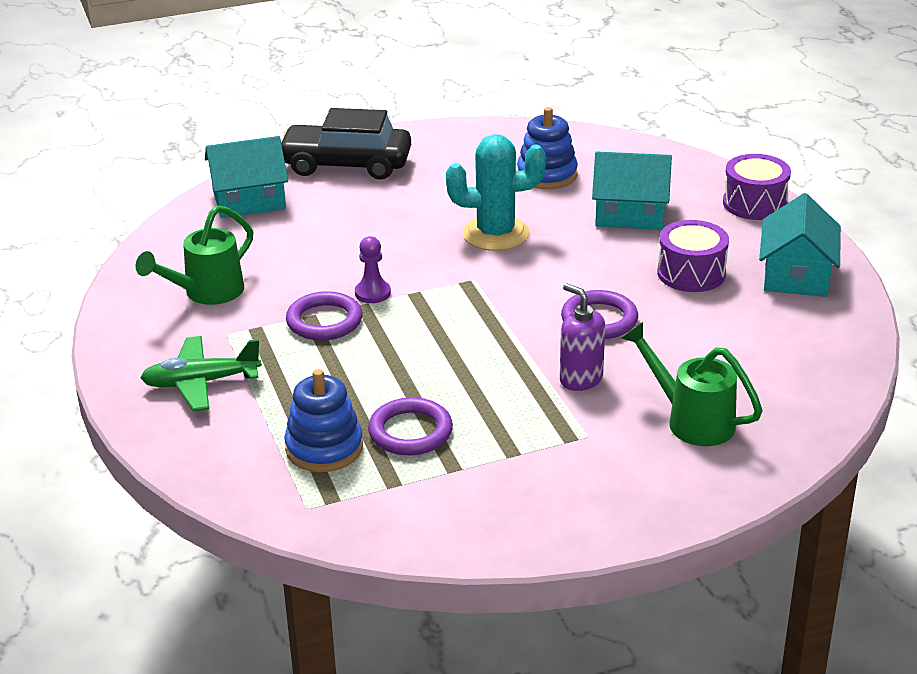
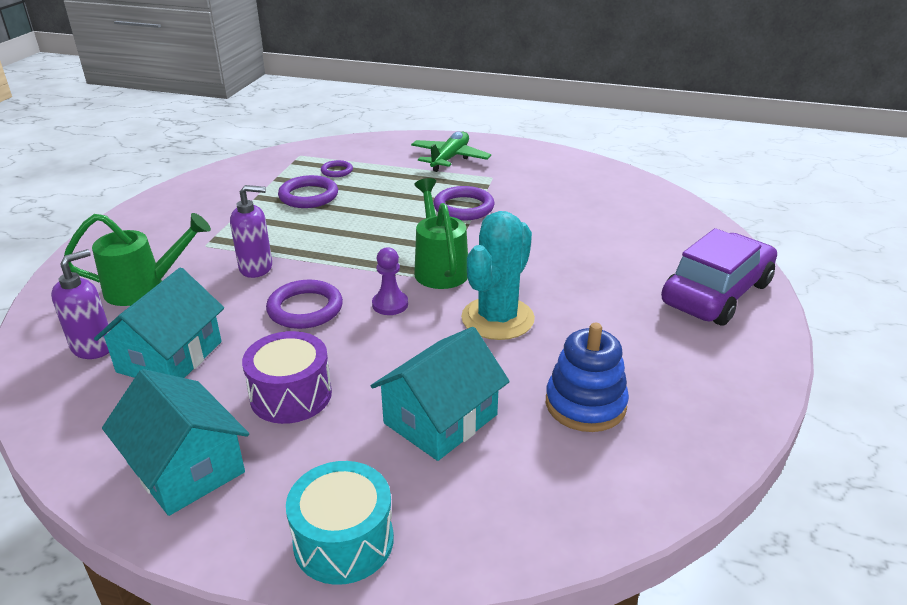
camera: 125 degrees right, 0 degrees up
(207, 293) = (551, 183): green watering can -> green watering can (439, 268)
(249, 200) = (682, 231): turquoise house -> turquoise house (170, 357)
(324, 448) = (337, 171): blue stacking toy -> purple ring
(346, 165) = (716, 293): black car -> purple car
(372, 293) = (476, 234): purple pawn -> purple pawn (390, 304)
(754, 203) = (343, 541): purple drum -> turquoise drum
(783, 388) = (93, 347): none -> purple soap dispenser

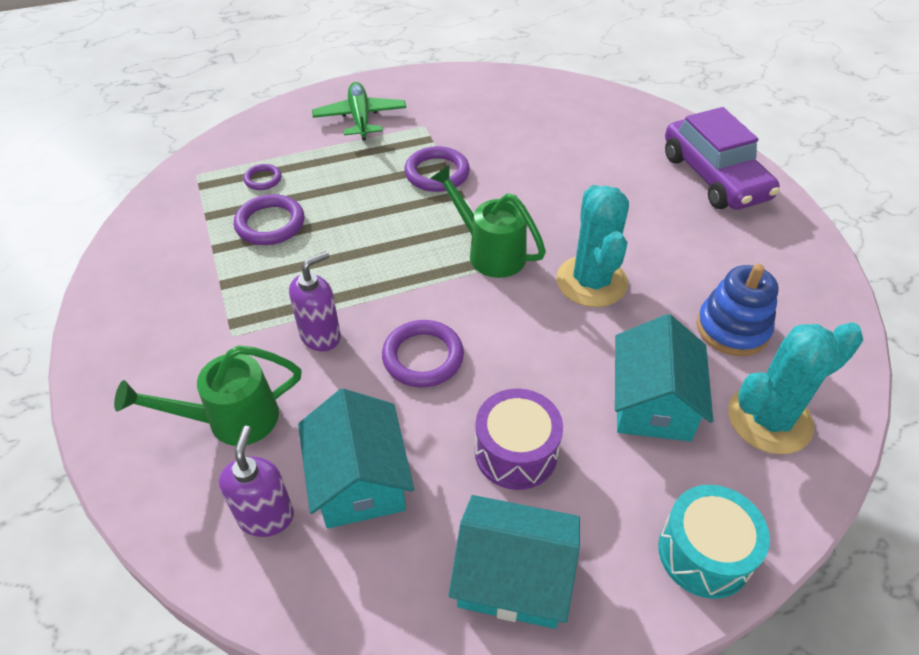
camera: 35 degrees left, 15 degrees up
(144, 288) = (231, 420): green watering can -> green watering can turned 150 degrees counterclockwise
(390, 304) = (491, 312): purple pawn -> none
(532, 484) = (769, 419): none -> turquoise cactus
(716, 293) = (714, 177): purple car -> purple car turned 150 degrees clockwise

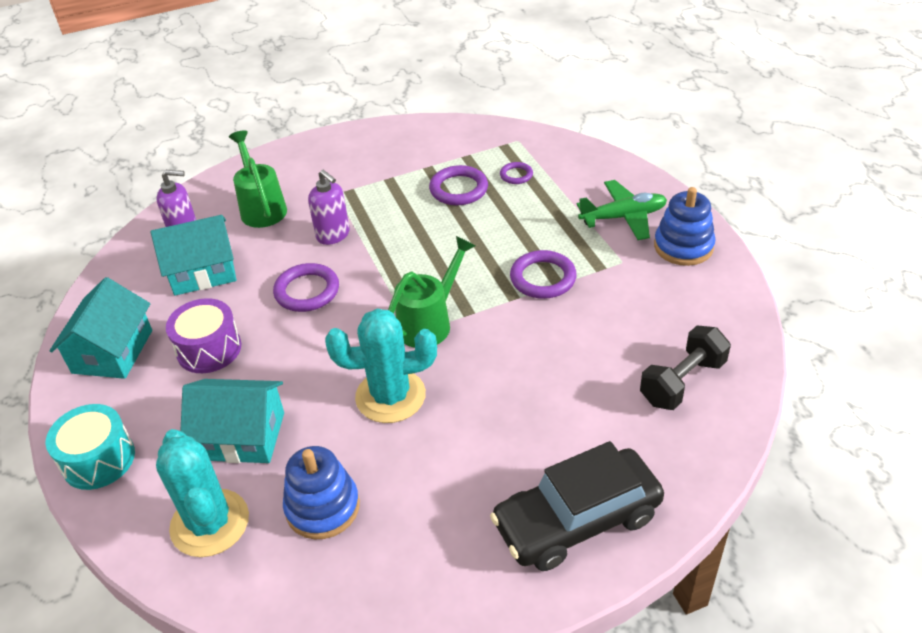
camera: 90 degrees right, 5 degrees down
(411, 92) = (683, 246): none -> blue stacking toy
(572, 113) = (682, 382): none -> black dumbbell
(714, 177) = (577, 520): purple car -> black car

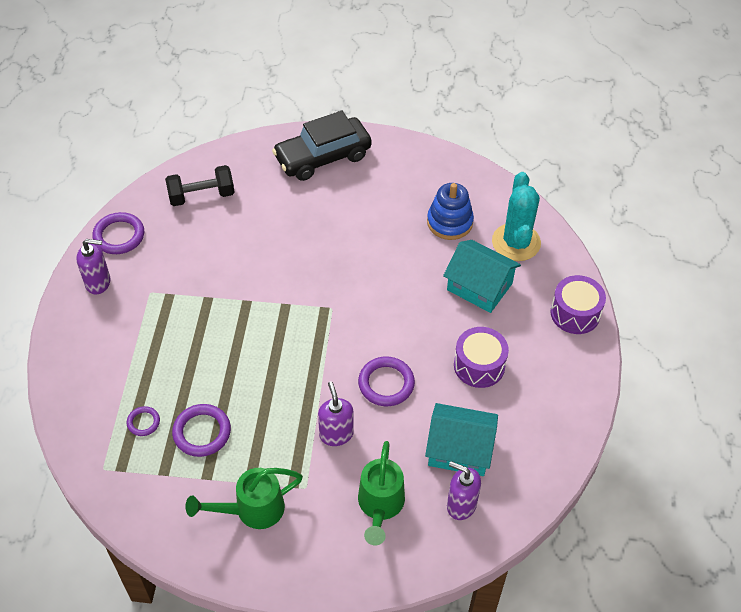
camera: 155 degrees left, 10 degrees up
(98, 459) = (575, 313): turquoise drum -> purple drum
(112, 351) = (551, 399): turquoise house -> none
(390, 396) = (375, 269): turquoise cactus -> none
(429, 322) = (316, 310): green watering can -> green watering can (252, 510)
(543, 278) = (214, 307): purple ring -> purple ring (119, 236)
(577, 520) = (323, 157): black car -> black car turned 150 degrees clockwise
(623, 217) = (109, 330): green plane -> none
(683, 246) = (98, 283): blue stacking toy -> purple soap dispenser

